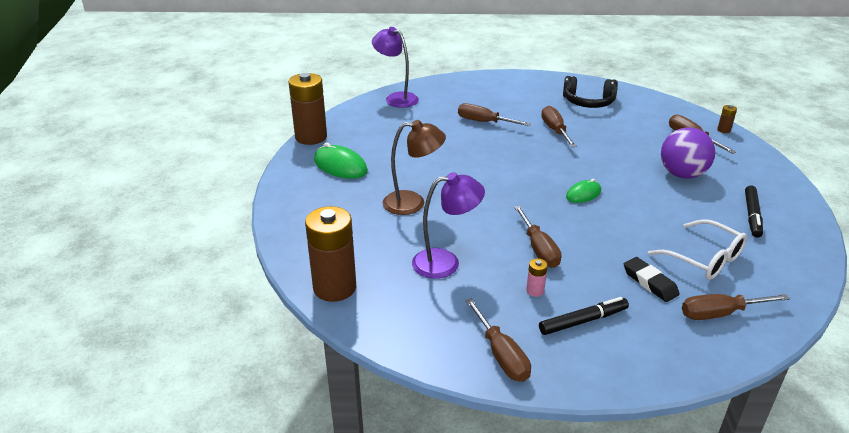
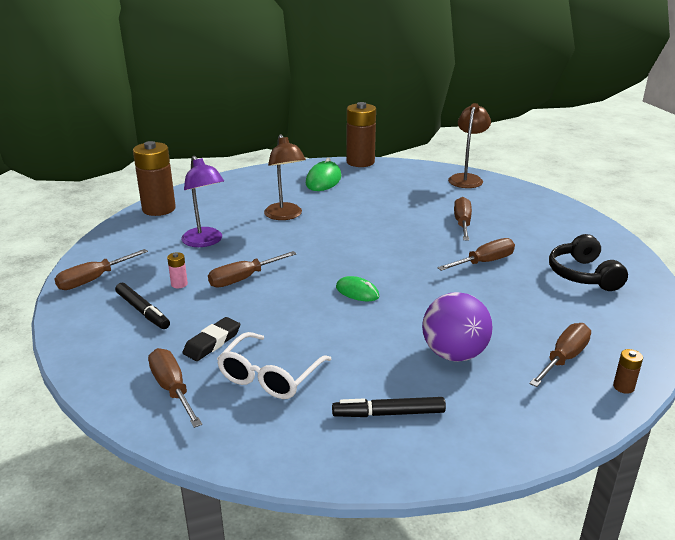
camera: 70 degrees right, 5 degrees down
(396, 98) = (467, 178): purple lamp -> brown lamp

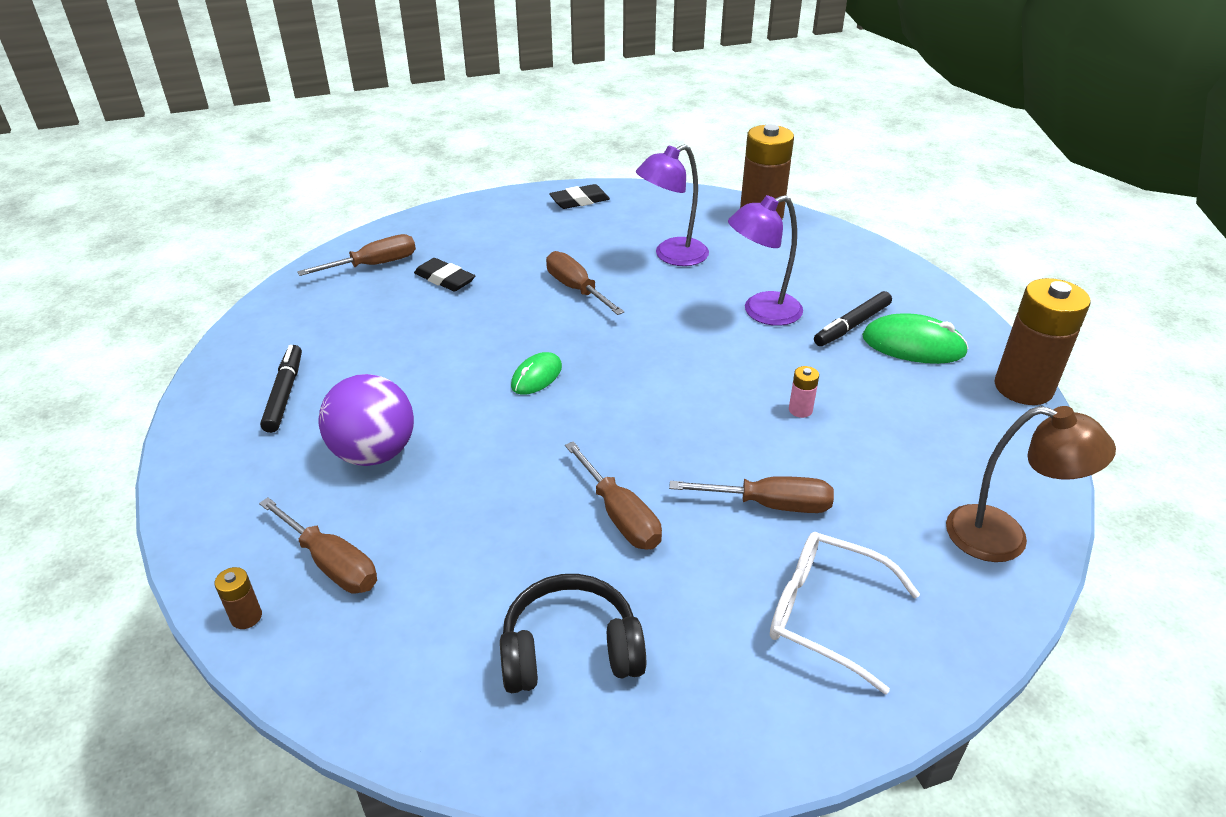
camera: 90 degrees right, 10 degrees up
(94, 279) = (579, 201): brown screwdriver -> black eraser
(142, 311) = (512, 235): black marker -> black marker (852, 325)
(179, 284) = (566, 249): pink battery -> pink battery (800, 410)
(269, 376) = (375, 317): white glasses -> white glasses (825, 614)
(285, 216) = (761, 312): brown lamp -> purple lamp

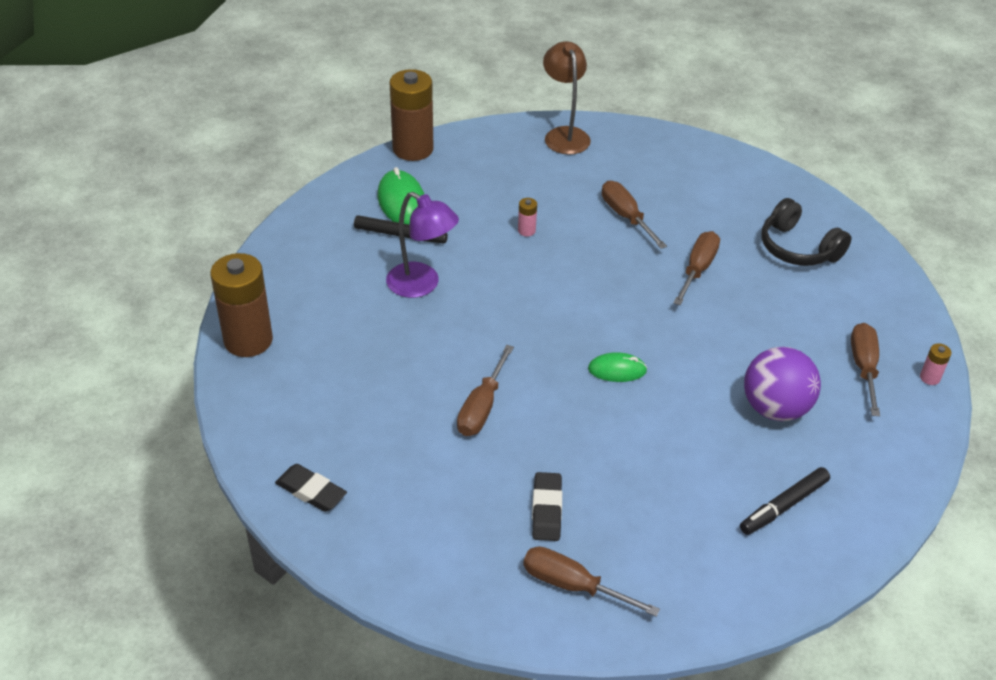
camera: 125 degrees left, 5 degrees up
(246, 617) = (929, 378): brown battery -> pink battery
(672, 256) = (374, 370): purple lamp -> none
(825, 614) = (680, 177): white glasses -> none

